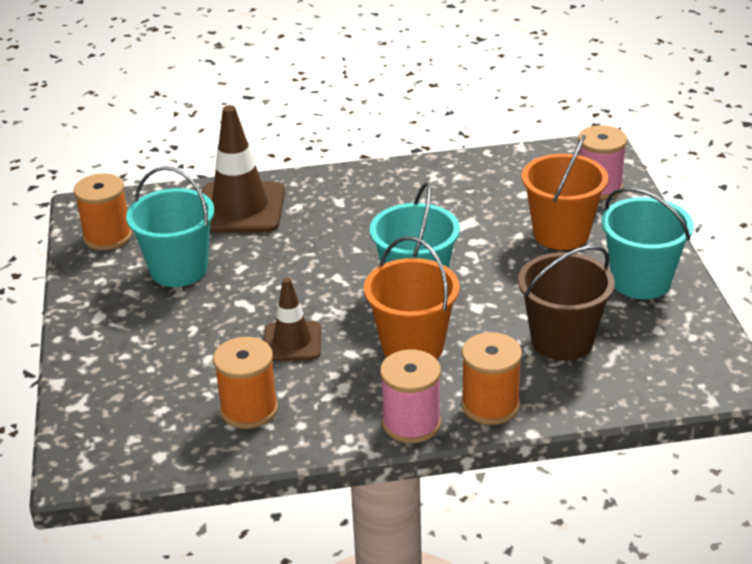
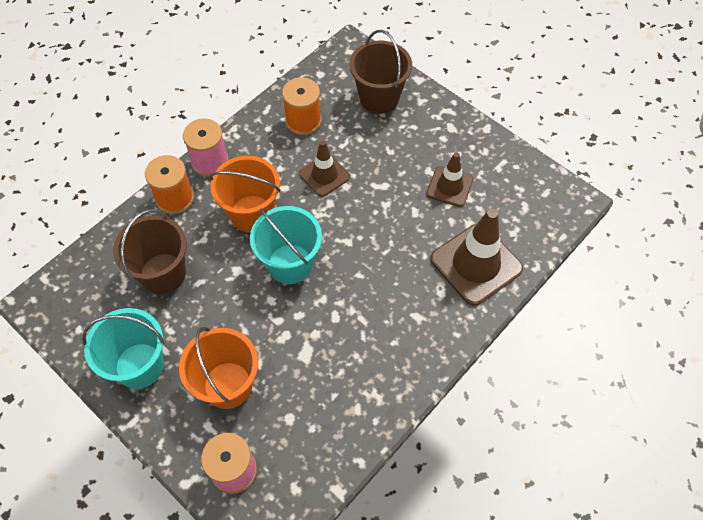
camera: 140 degrees right, 25 degrees up
(108, 236) = (526, 185): orange spool -> none
(129, 387) = (379, 98): none -> brown bucket
(179, 270) = (449, 186): turquoise bucket -> brown traffic cone

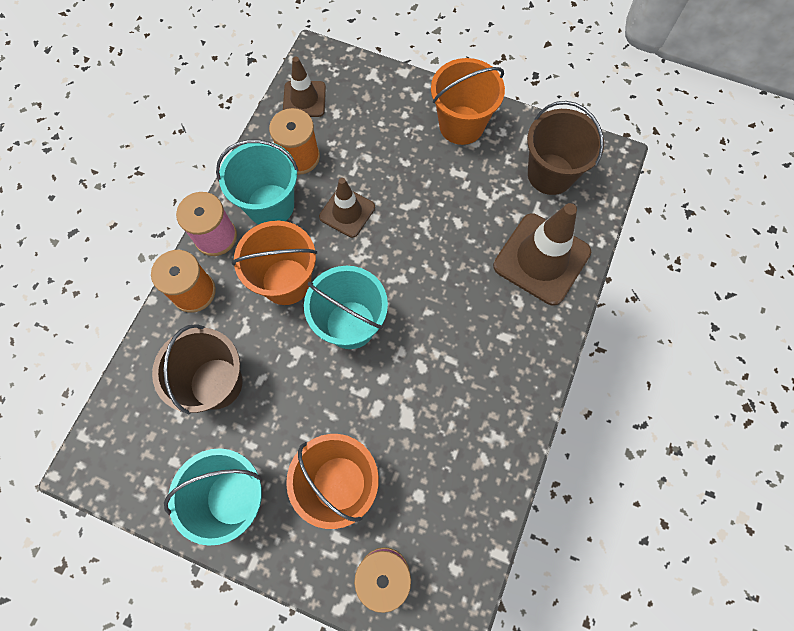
camera: 20 degrees left, 10 degrees up
(264, 151) = (270, 205): none -> turquoise bucket
(379, 98) = (370, 105): brown bucket -> brown bucket (550, 174)
(449, 186) = (482, 182): brown traffic cone -> brown traffic cone (304, 99)
(450, 135) = (461, 125): none -> orange bucket

